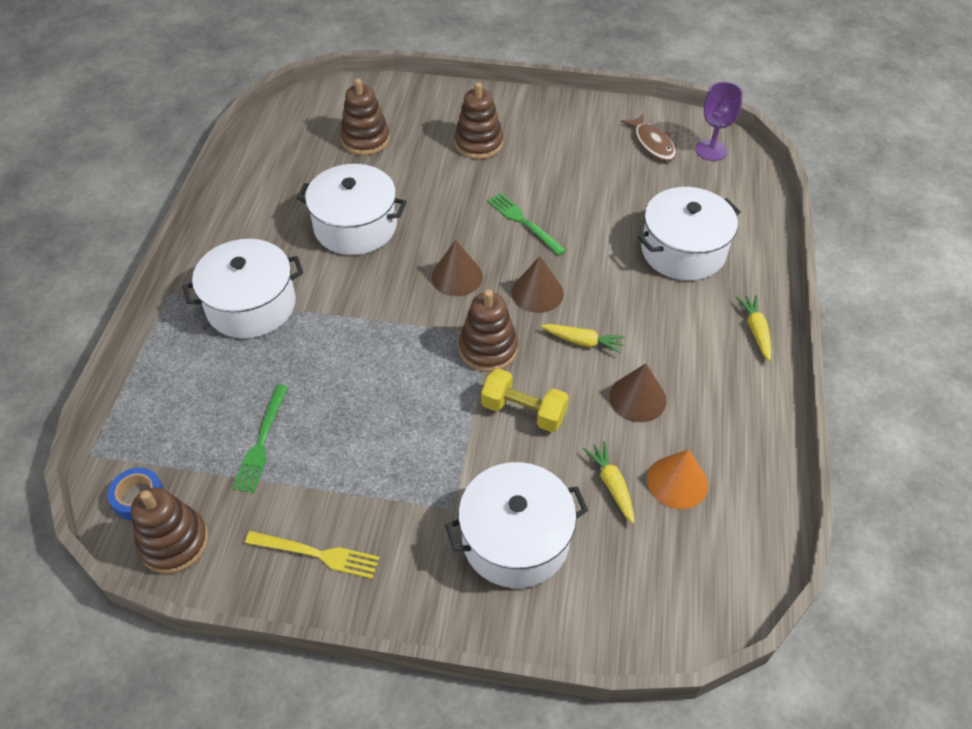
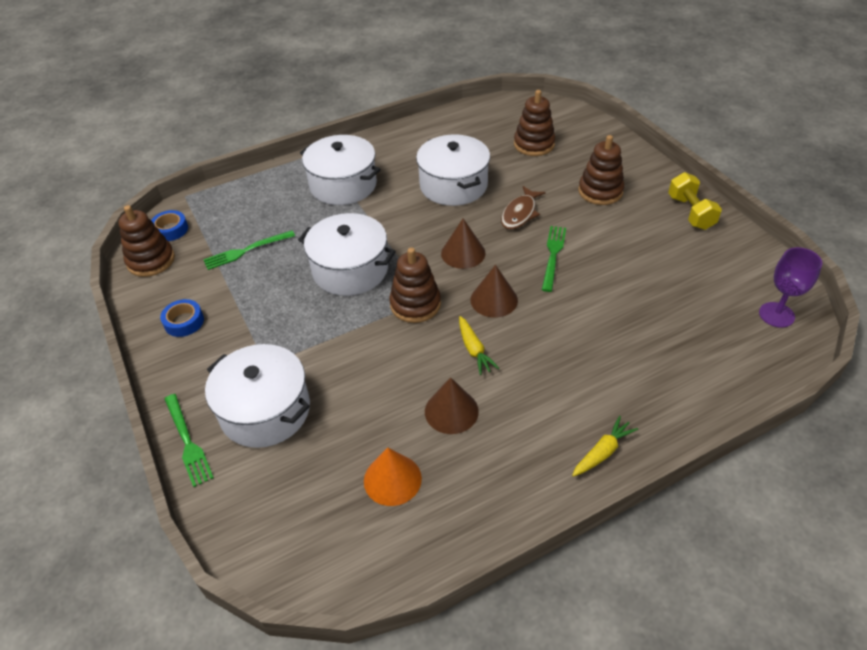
camera: 55 degrees right, 5 degrees down
(317, 554) = (184, 322): yellow fork -> blue tape
(499, 628) = (187, 442): none -> green fork
(524, 411) = (378, 353): yellow dumbbell -> yellow dumbbell (690, 212)
(611, 485) = (355, 439): yellow carrot -> none
(652, 143) = (731, 276): brown fish -> brown fish (520, 213)
(683, 250) = (636, 358): white pot -> white pot (350, 270)

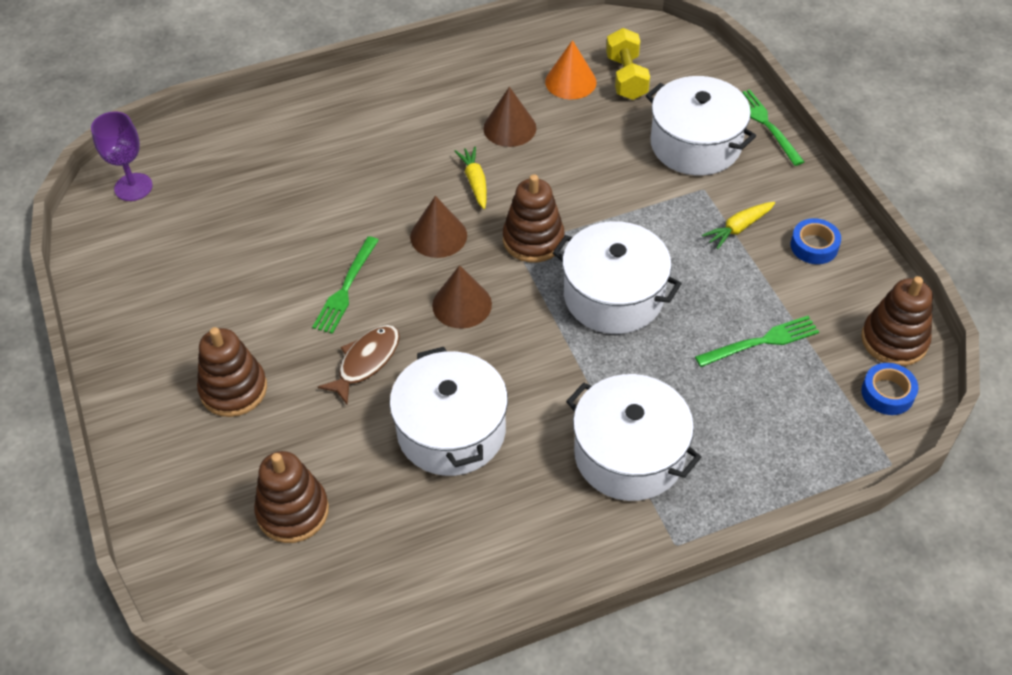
camera: 175 degrees left, 5 degrees up
(602, 452) = (380, 85): yellow carrot -> yellow carrot (738, 228)
(690, 212) = (130, 335): yellow dumbbell -> yellow dumbbell (626, 77)

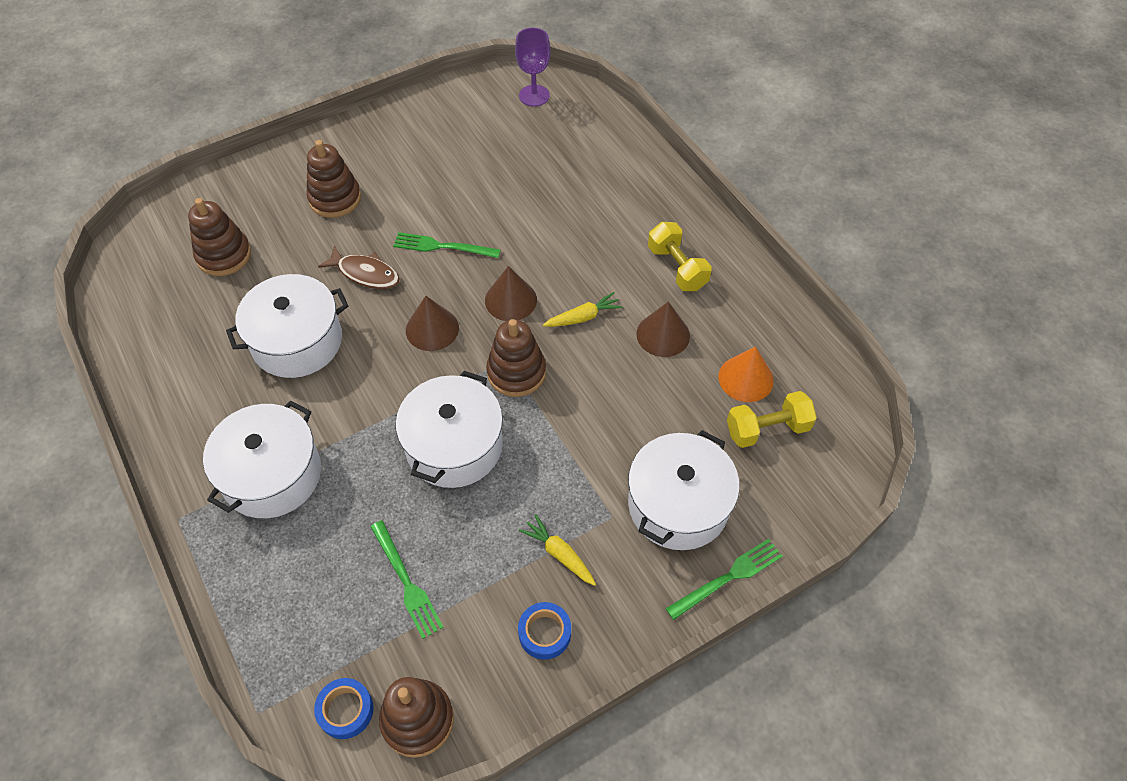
camera: 80 degrees right, 5 degrees up
(430, 106) = (677, 268): none -> yellow dumbbell

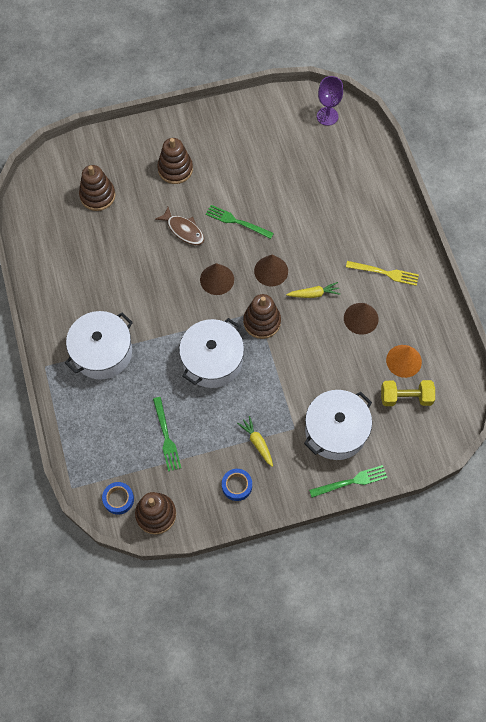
camera: 15 degrees right, 10 degrees up
(297, 341) = (132, 268): white pot -> none
(677, 268) = (385, 273): yellow dumbbell -> yellow fork

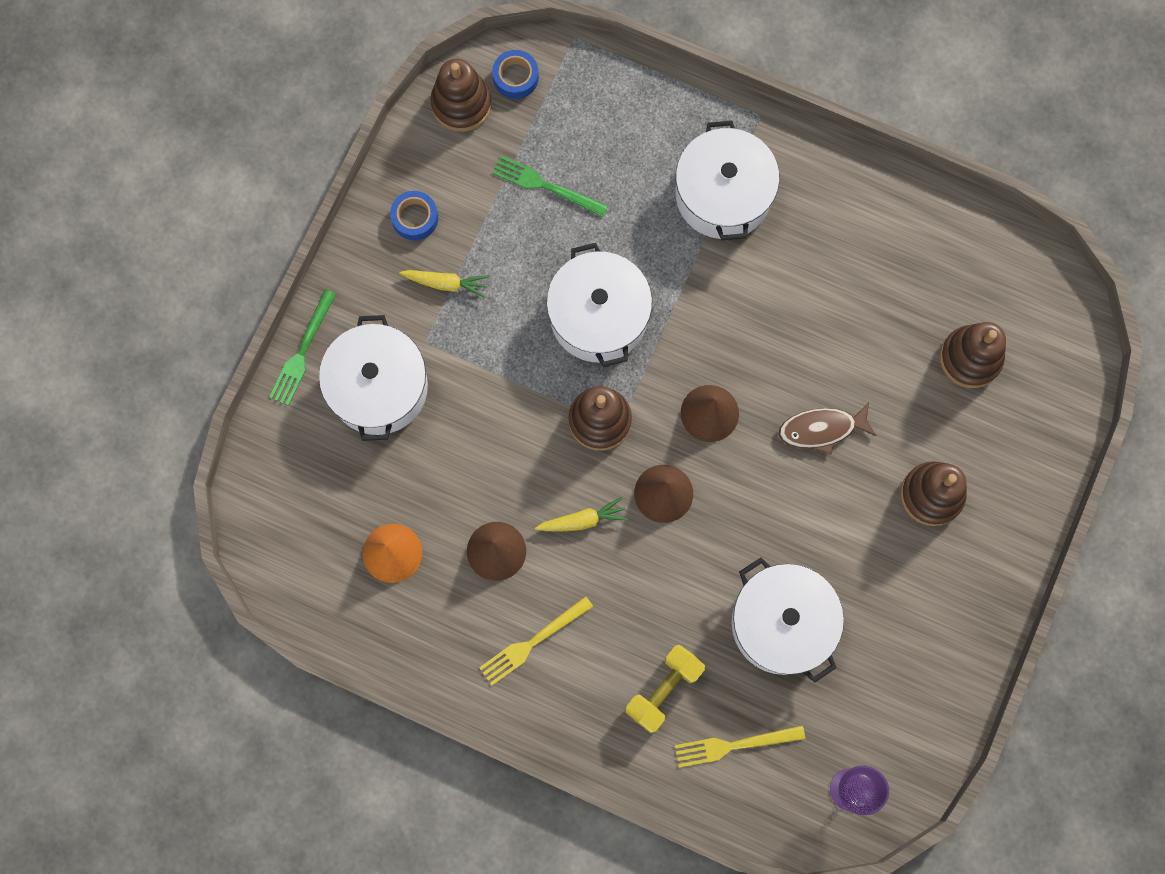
camera: 130 degrees right, 10 degrees up
(237, 221) = (776, 510): green fork -> none
(284, 185) = (782, 623): none -> white pot
(314, 294) = (582, 520): yellow carrot -> yellow carrot turned 135 degrees counterclockwise
(351, 168) = (734, 745): none -> yellow fork
(405, 397) = (344, 511): yellow dumbbell -> yellow dumbbell (663, 690)

